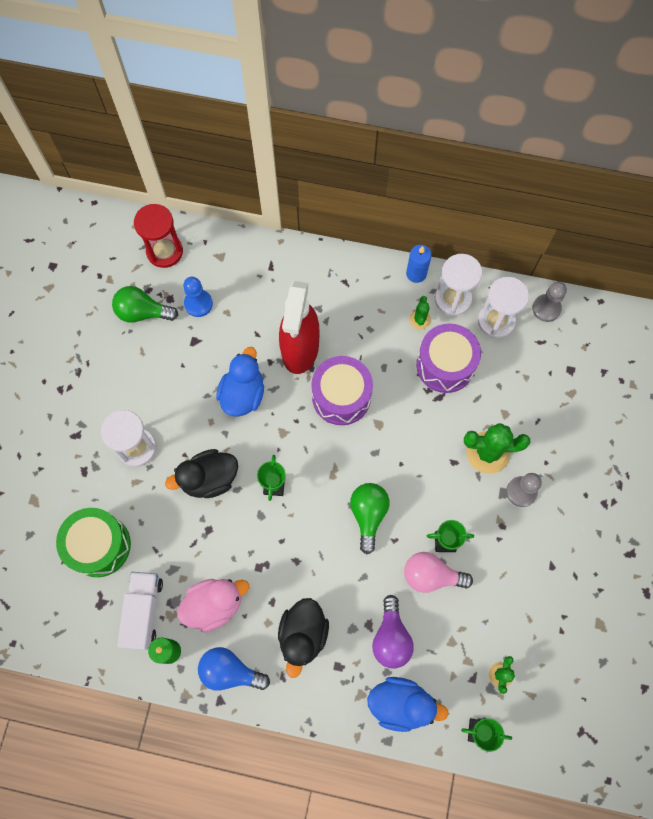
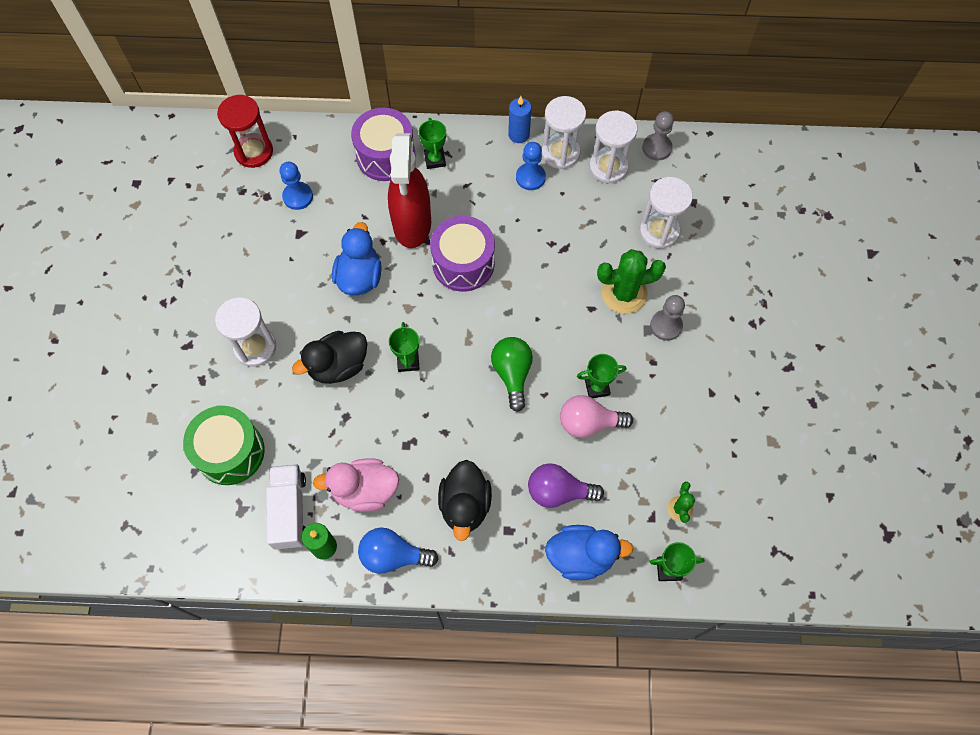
camera: 10 degrees left, 5 degrees down
(142, 312) = (240, 214): green light bulb -> none
(214, 604) = (365, 491): pink duck -> pink duck turned 150 degrees counterclockwise
(332, 287) = (435, 160): none -> green trophy
(391, 637) = (558, 491): purple light bulb -> purple light bulb turned 105 degrees clockwise
(419, 319) = (530, 177): green cactus -> blue pawn
(445, 365) = (564, 216): purple drum -> purple drum (386, 156)
(532, 395) = (659, 231): none -> white hourglass

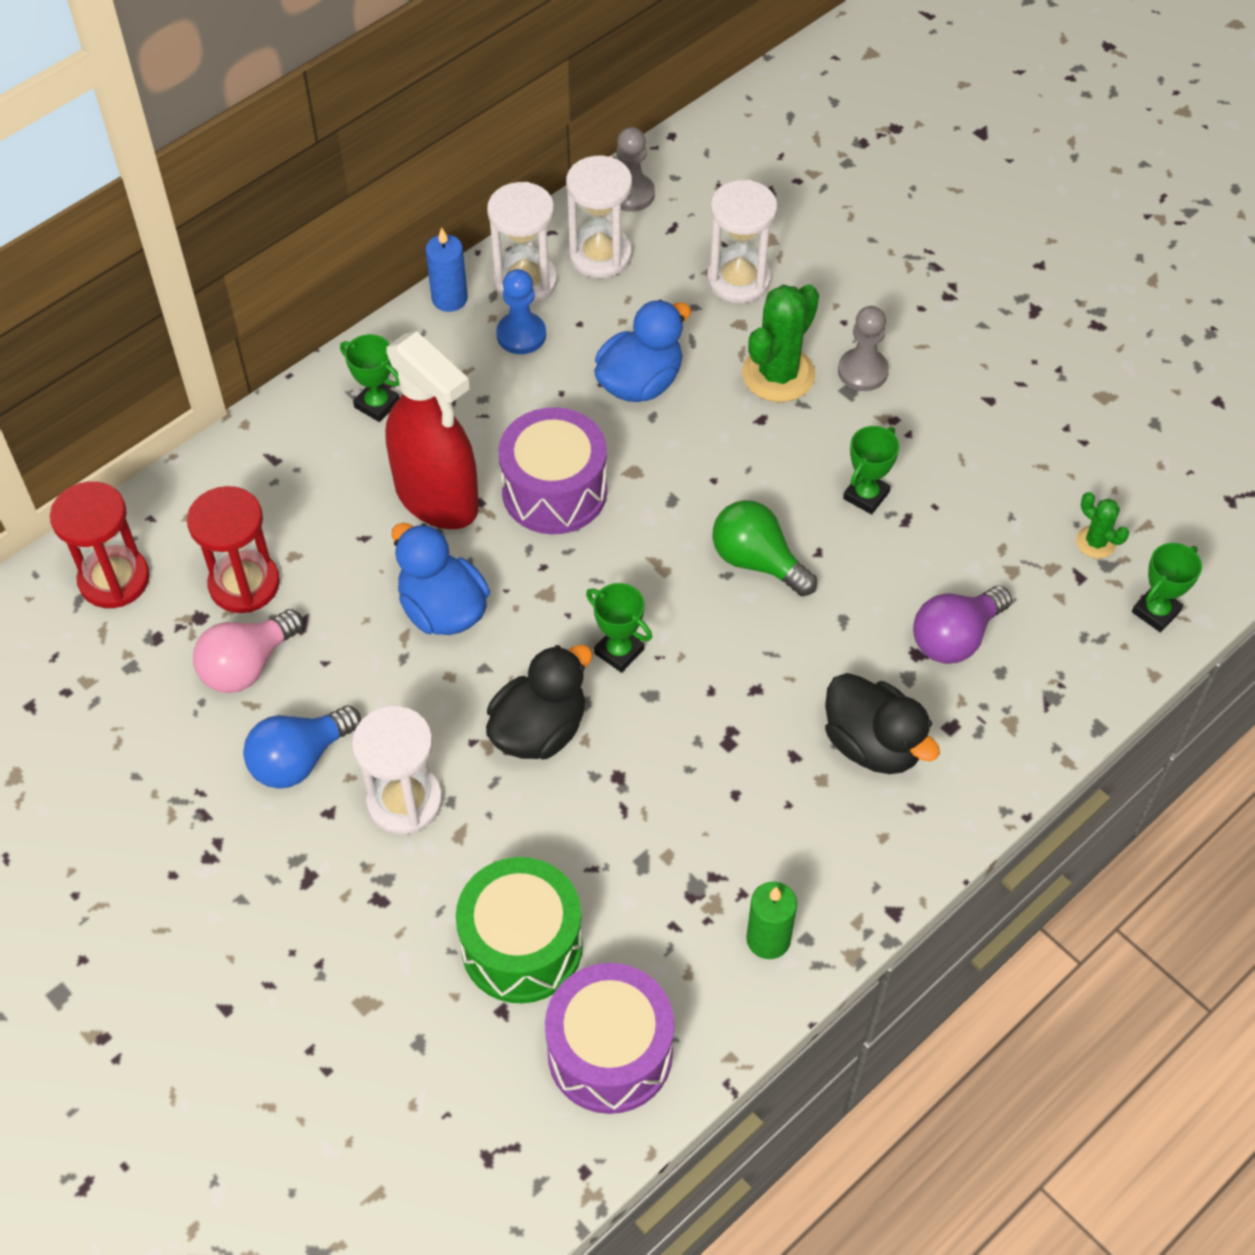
camera: 45 degrees left, 10 degrees down
(289, 511) = (679, 941): white truck -> none
(298, 197) = (244, 584): blue pawn -> red hourglass
(338, 366) = (539, 730): black duck -> black duck turned 150 degrees counterclockwise
(365, 491) = (741, 835): pink duck -> none
(386, 156) = (306, 448): purple drum -> purple drum (610, 1052)
(393, 555) = (858, 872): blue light bulb -> blue light bulb (299, 759)
(581, 556) = (1057, 681): blue duck -> blue duck (640, 382)
(589, 423) = (901, 539): pink light bulb -> pink light bulb (247, 665)

